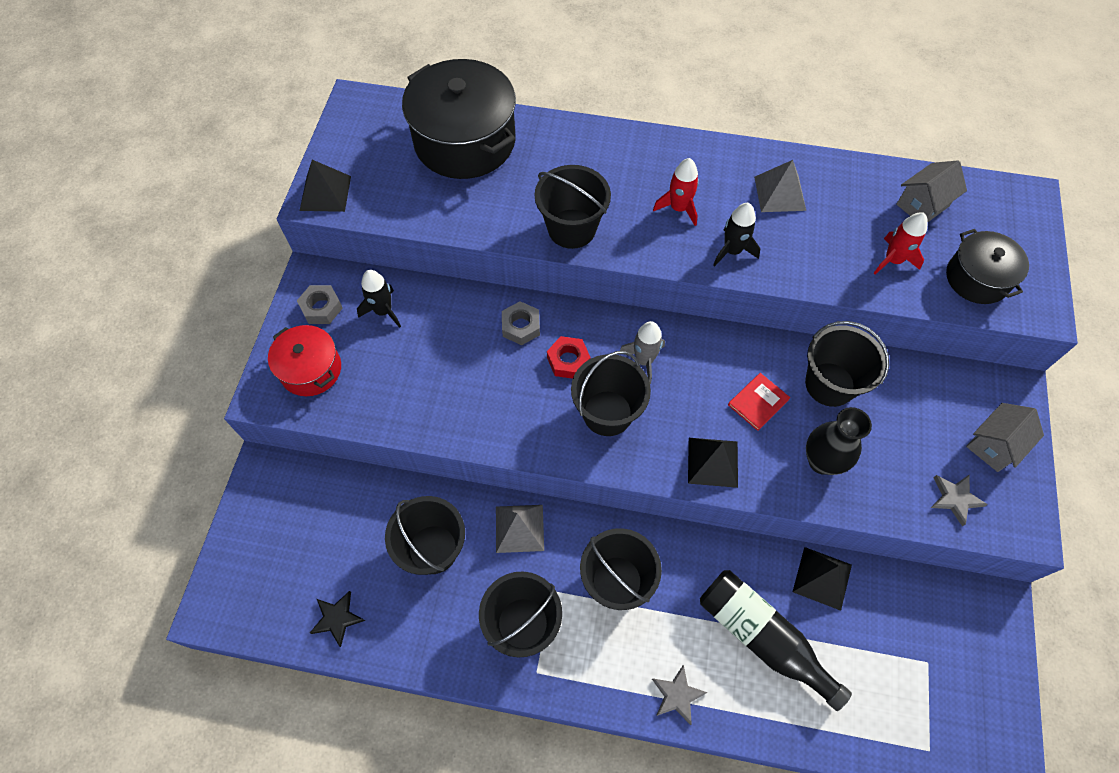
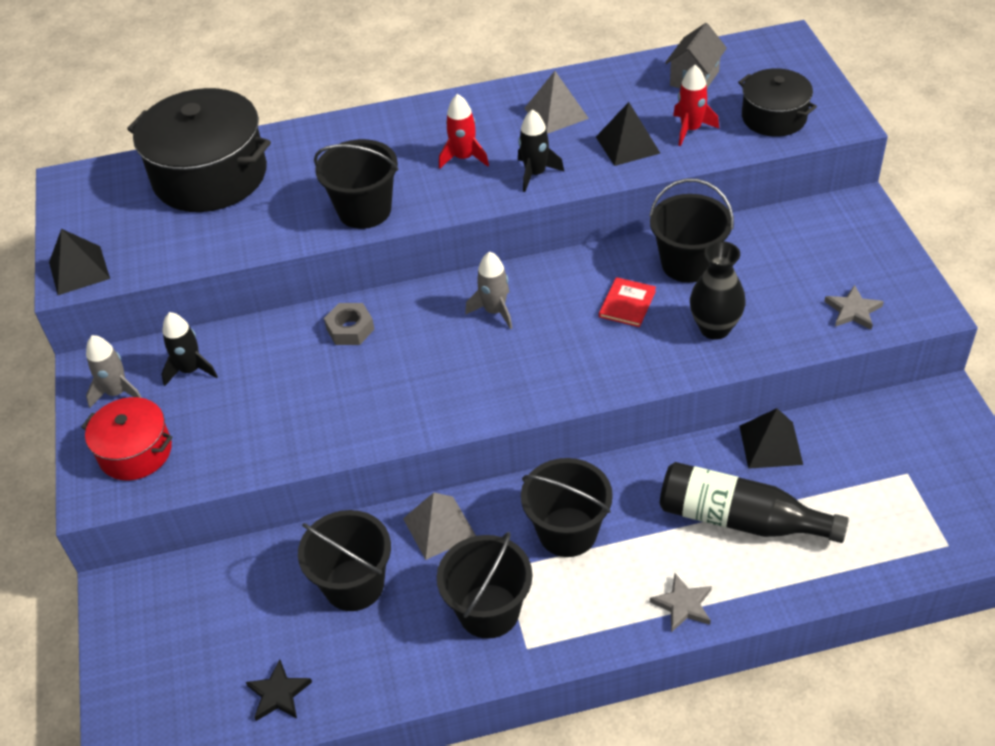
camera: 20 degrees left, 15 degrees down
(321, 308) = (117, 392): grey nut -> grey rocket
(568, 360) = (416, 340): red nut -> none
(607, 413) = (481, 369): black bucket -> none
(712, 462) = (609, 369): black pyramid -> black pyramid (627, 145)
(994, 445) = (864, 256): grey house -> none

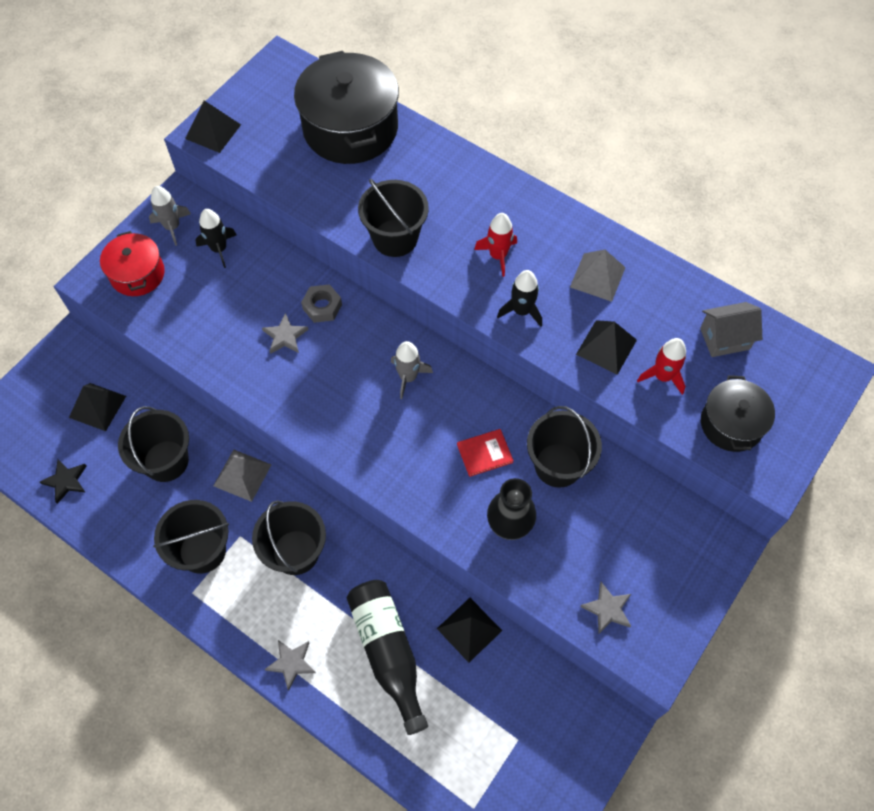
camera: 45 degrees right, 15 degrees up
(222, 611) = (97, 406): none -> black pyramid
(349, 374) = (285, 336): none -> grey star

